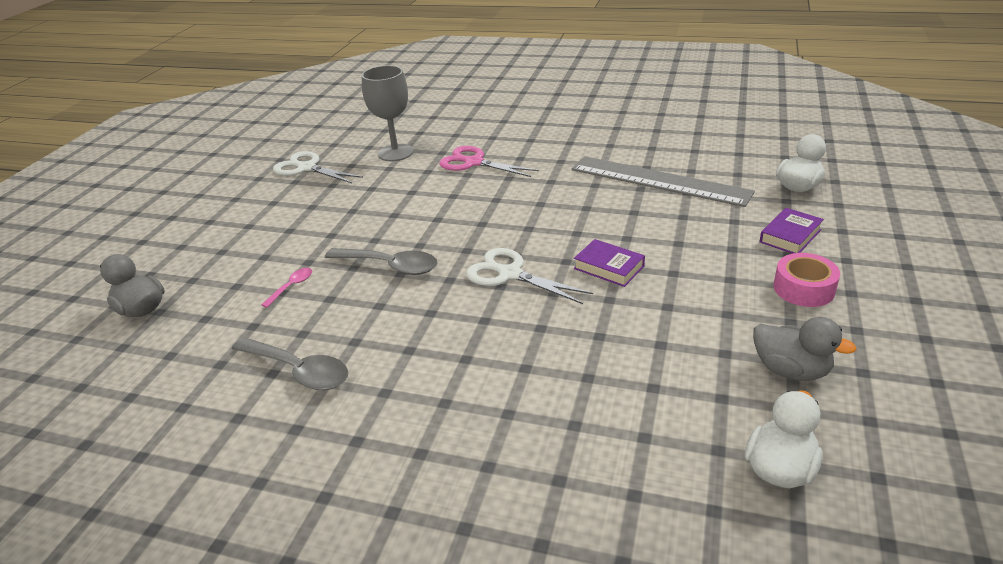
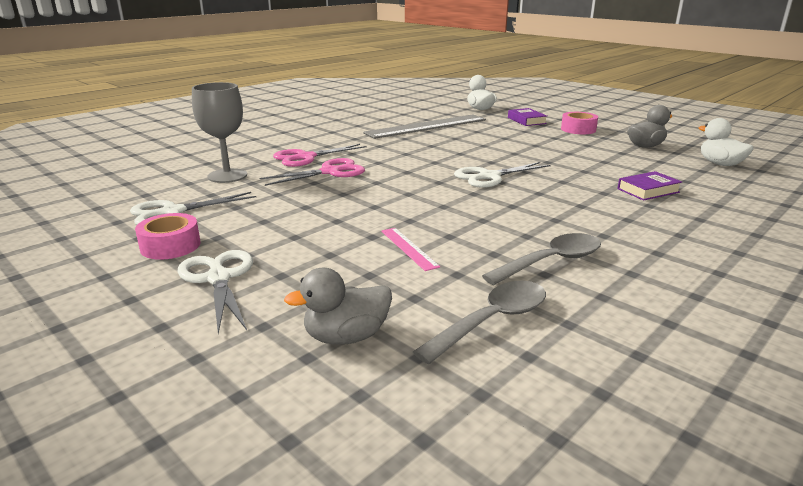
camera: 65 degrees left, 10 degrees down
(208, 232) = (219, 278): none -> white scissors
(250, 194) = (170, 246): none -> pink tape
(292, 286) = (408, 248): pink spoon -> pink ruler
(390, 266) = (427, 207): grey spoon -> grey spoon (492, 321)
(444, 188) = (330, 172): none -> pink scissors
(609, 267) = (512, 155): purple book -> purple book (648, 190)

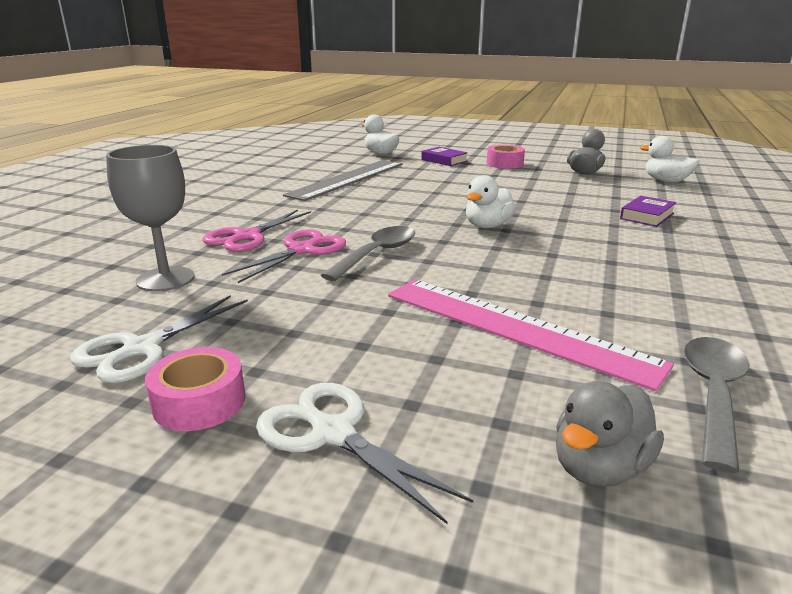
camera: 25 degrees left, 0 degrees up
(408, 248) = (515, 328): pink ruler -> pink ruler, size x2.35
(489, 176) = (487, 226): white scissors -> white duck
(551, 261) = (670, 309): grey spoon -> grey spoon (377, 254)

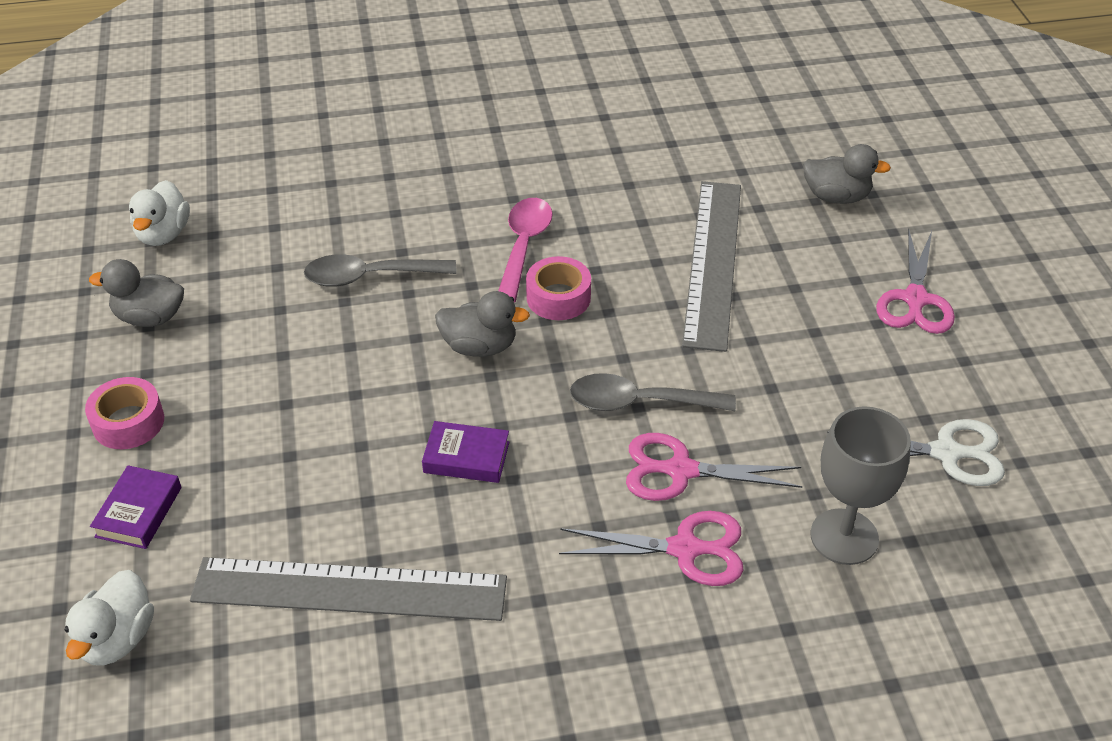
camera: 120 degrees left, 20 degrees up
(199, 402) = (956, 374): pink tape -> pink tape (558, 297)
(333, 433) = (915, 299): white scissors -> pink scissors
(487, 226) = (479, 346): white duck -> grey duck
(515, 328) = (713, 262): pink ruler -> grey ruler
(596, 259) = (523, 246): none -> pink spoon
(647, 216) = (350, 232): purple book -> purple book (466, 457)
(713, 395) = (722, 166): grey spoon -> grey spoon (369, 277)

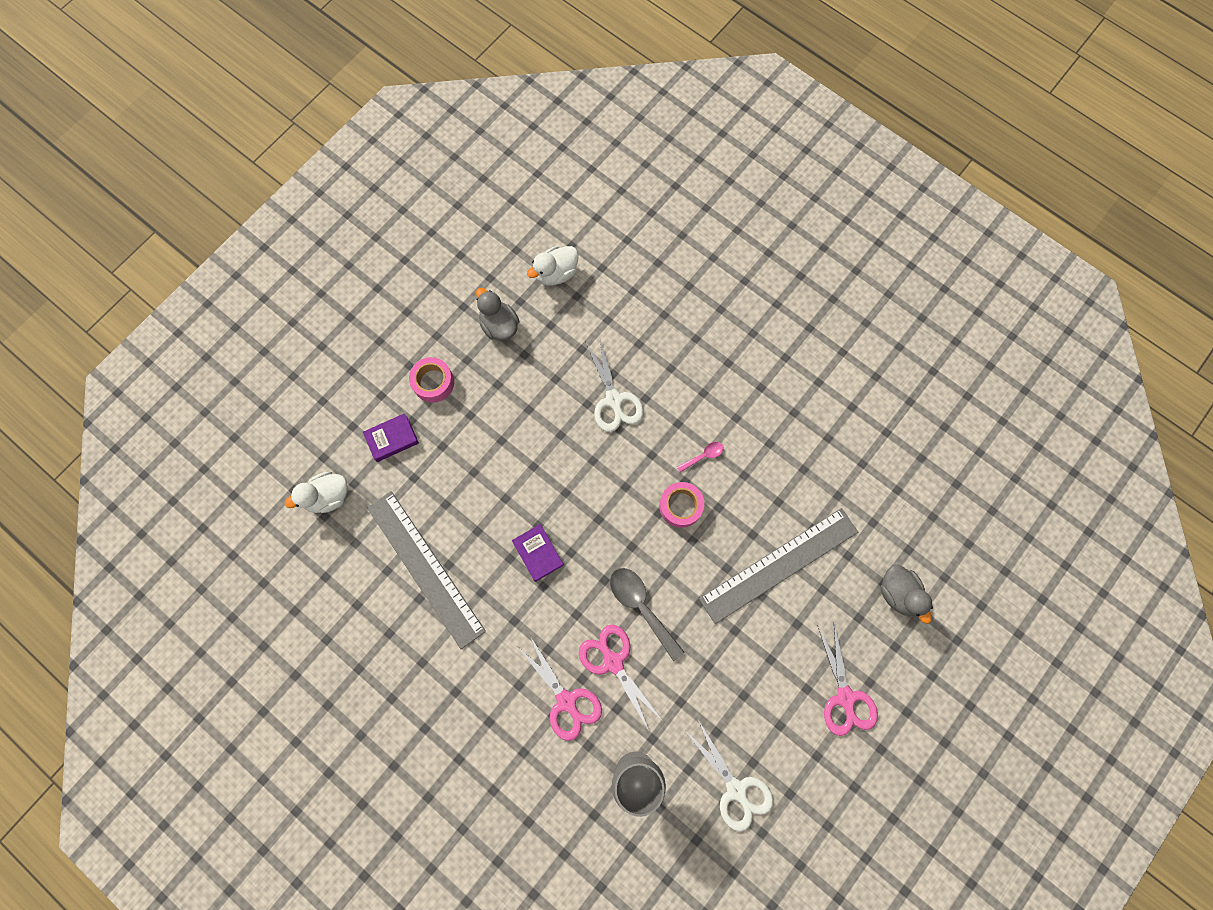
camera: 50 degrees right, 30 degrees up
(369, 277) = (614, 400): grey spoon -> white scissors
(479, 346) = (613, 497): grey duck -> none
(523, 246) = (703, 456): pink spoon -> pink spoon, size x0.51
(915, 299) = (845, 697): pink scissors -> pink scissors turned 75 degrees counterclockwise

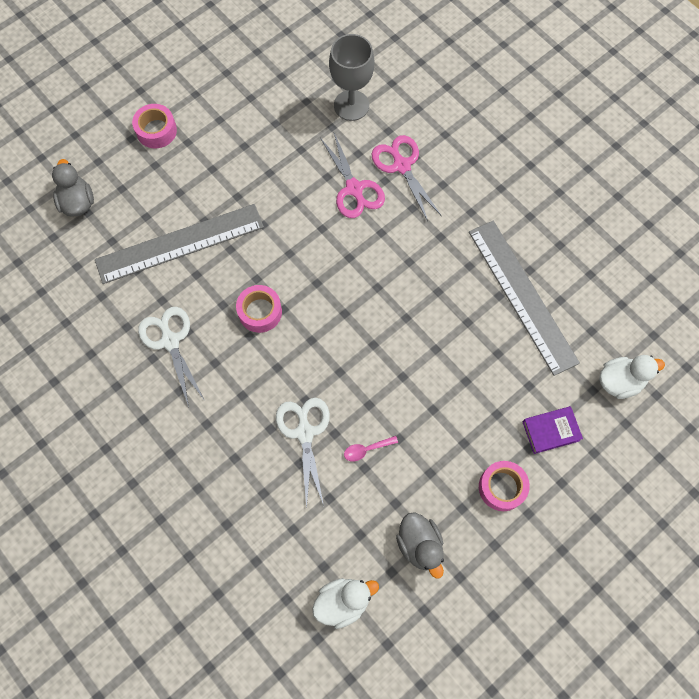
camera: 170 degrees left, 5 degrees down
(538, 553) = (409, 291): purple book -> none
(641, 607) = (319, 229): grey spoon -> none
(703, 456) = (224, 357): pink spoon -> pink spoon (366, 449)
(736, 789) = (270, 82): white scissors -> white scissors (170, 341)
(845, 697) = (156, 131): pink scissors -> pink tape

